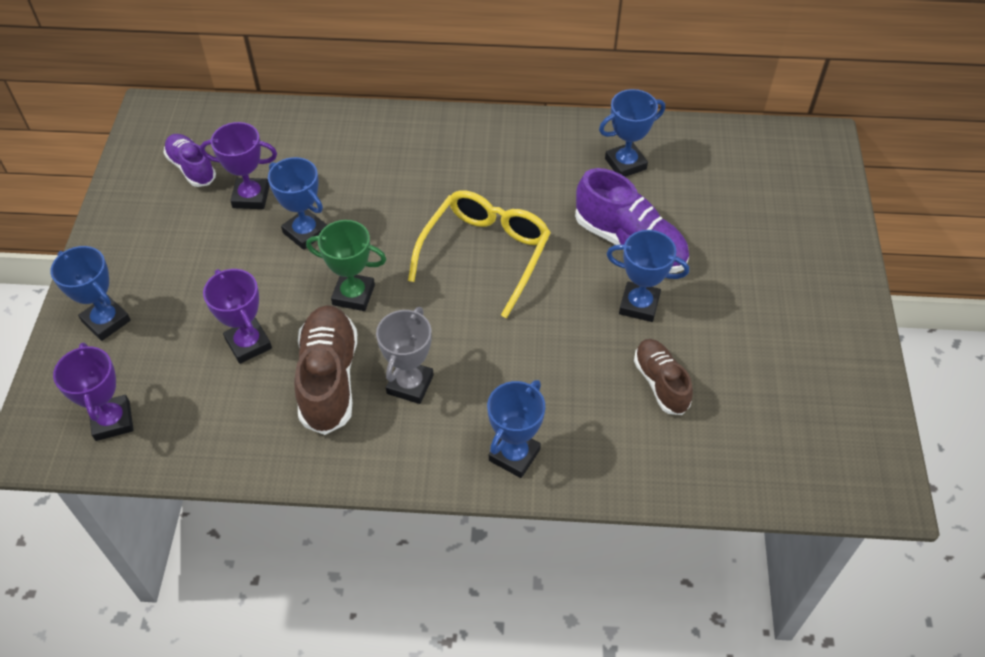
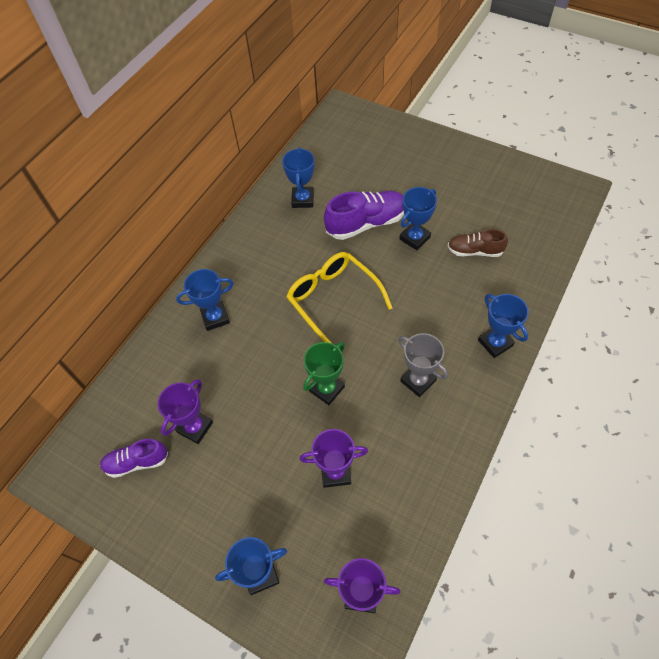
camera: 60 degrees left, 5 degrees up
(305, 232) = (252, 401): blue trophy -> blue trophy (215, 317)
(329, 378) = (391, 428): brown shoe -> none

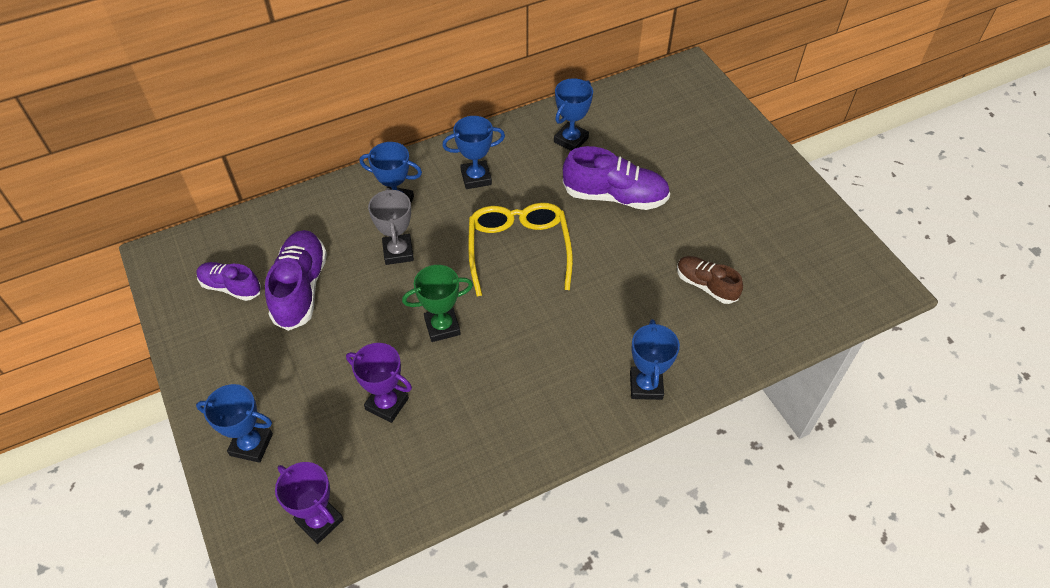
camera: 30 degrees right, 5 degrees down
(195, 427) = (300, 288): purple trophy -> purple shoe
(414, 238) = (653, 237): blue trophy -> blue trophy (476, 177)
(418, 381) = (535, 372): grey trophy -> grey trophy (398, 252)

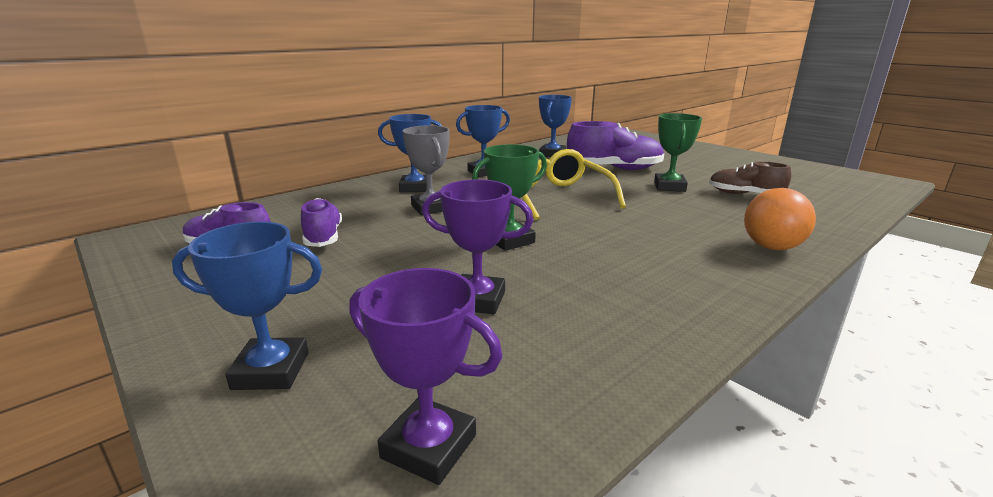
camera: 15 degrees left, 30 degrees down
(300, 288) = (324, 237): purple shoe -> purple shoe, size x0.62
(643, 252) = (669, 187): none -> green trophy
(646, 385) = (771, 247): blue trophy -> orange ball

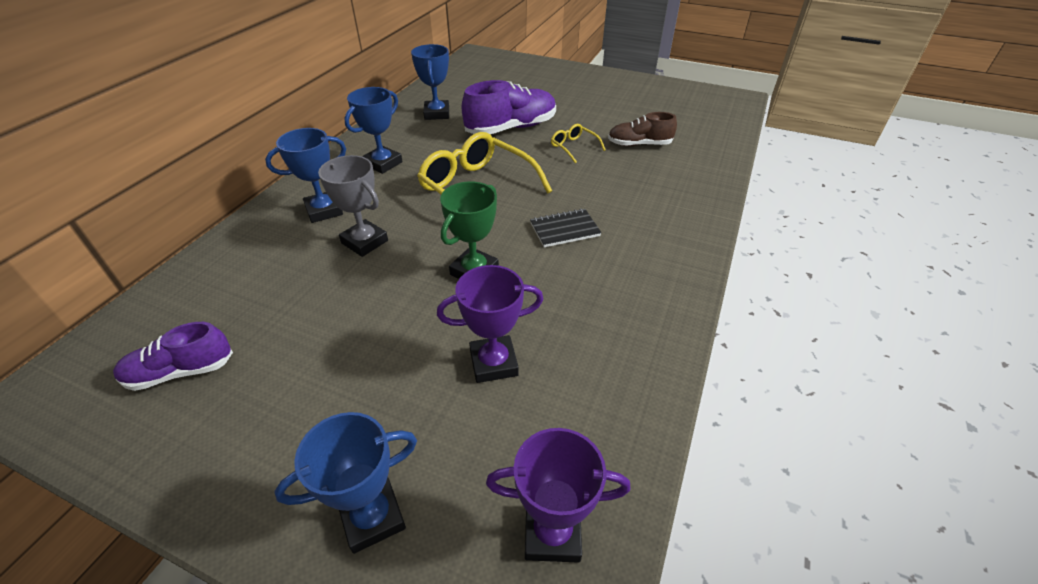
camera: 25 degrees left, 20 degrees up
(324, 237) = (281, 323): purple shoe -> none
(622, 232) = (564, 229): none -> black notebook
(669, 187) = (573, 147): green trophy -> yellow glasses
(771, 247) = (685, 217): orange ball -> none

